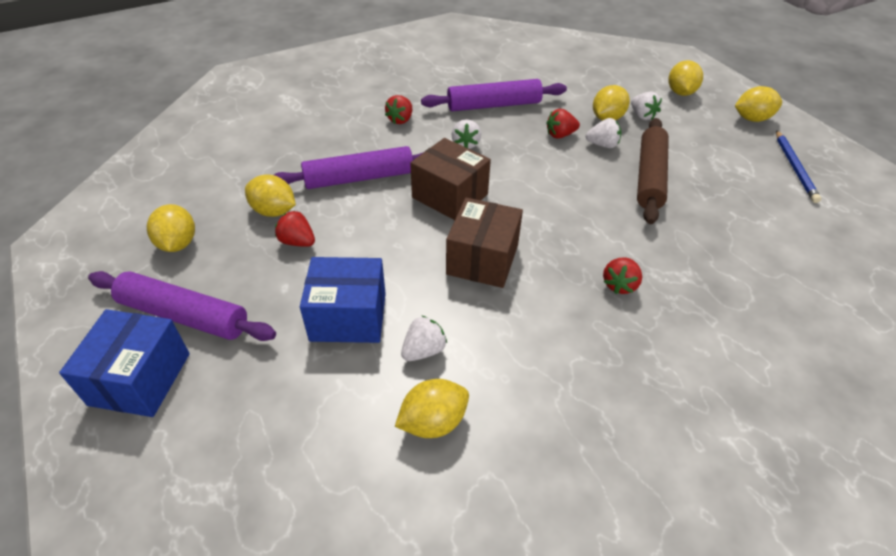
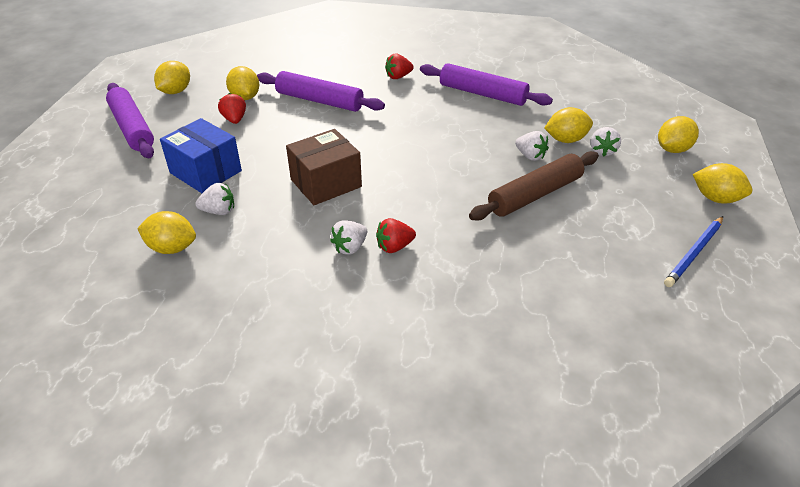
camera: 40 degrees right, 5 degrees down
(140, 379) = (77, 146): blue box -> none
(450, 196) = (361, 137): brown box -> none
(466, 144) = (421, 110): white strawberry -> white strawberry (350, 247)
(560, 135) = (505, 135): red strawberry -> none

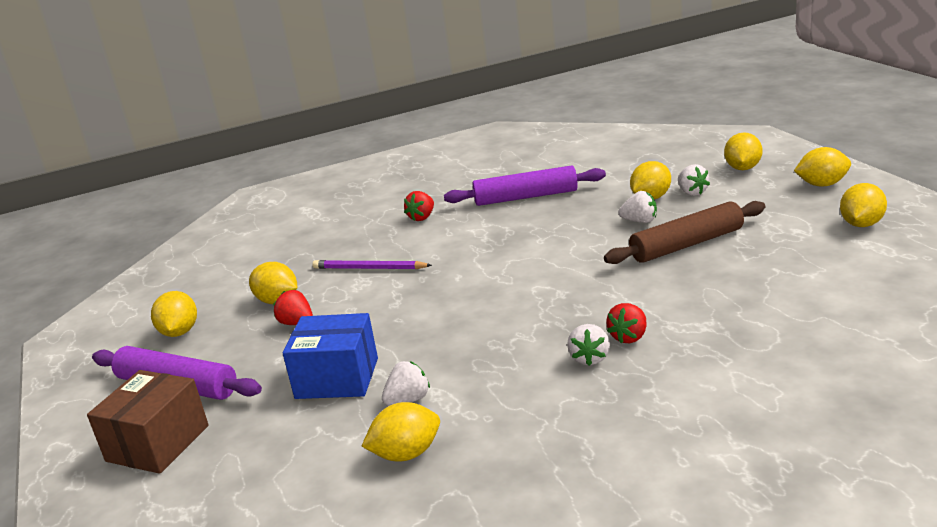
camera: 30 degrees left, 15 degrees down
(319, 101) = (369, 268): purple rolling pin -> purple pencil
(326, 183) = (485, 325): brown box -> brown box (157, 443)
(535, 195) = (687, 244): brown rolling pin -> brown rolling pin turned 45 degrees clockwise
(694, 253) = (861, 224): blue pencil -> yellow lemon

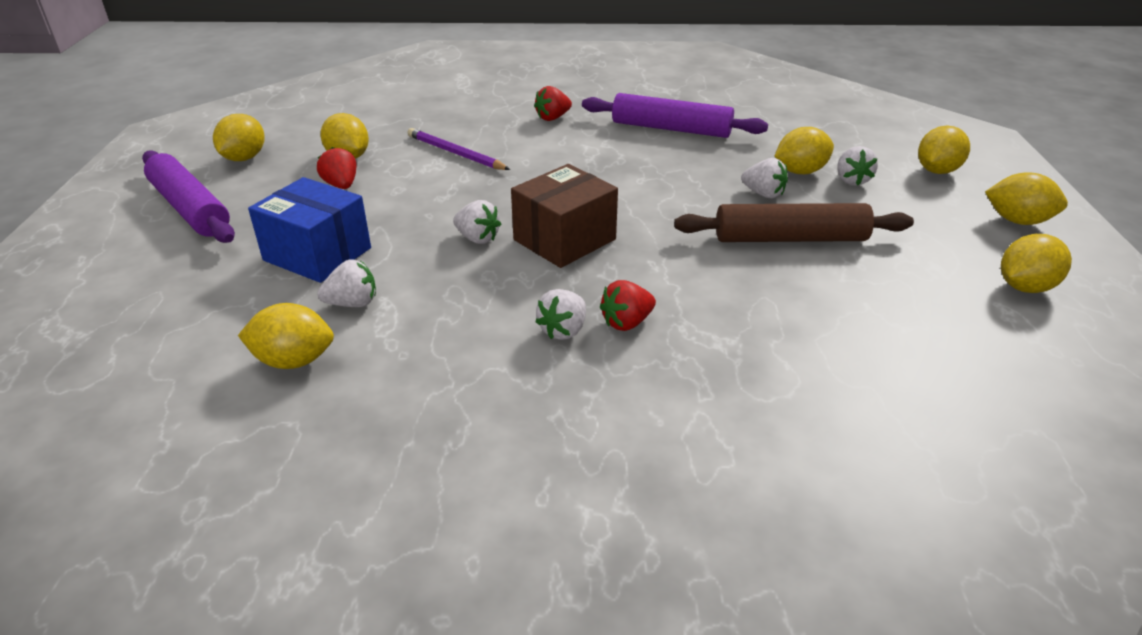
camera: 20 degrees right, 10 degrees up
(157, 443) = (119, 257): brown box -> brown box (564, 239)
(457, 322) = (477, 238): none -> white strawberry

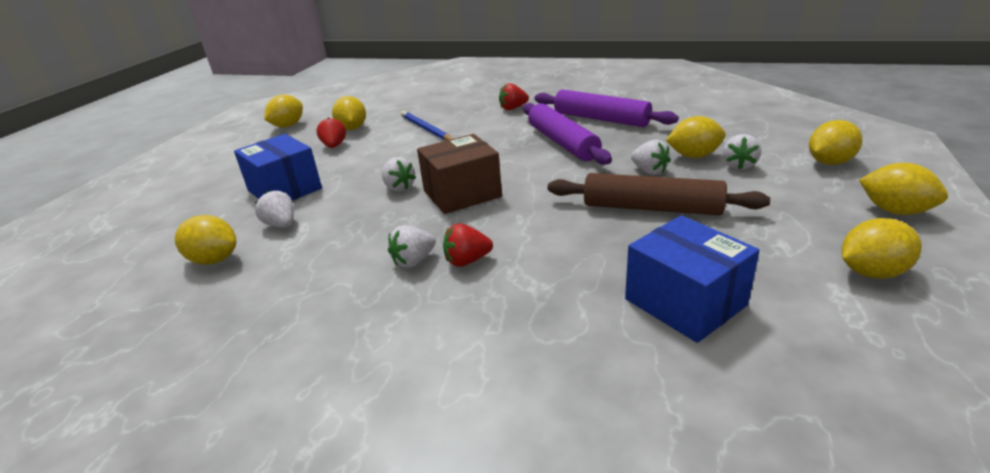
camera: 20 degrees right, 5 degrees down
(190, 208) = (232, 155): purple rolling pin -> purple rolling pin (562, 142)
(352, 303) = (281, 225): white strawberry -> white strawberry turned 135 degrees counterclockwise
(455, 153) = (426, 129): purple pencil -> blue pencil
(878, 339) = (685, 302): none -> blue box

